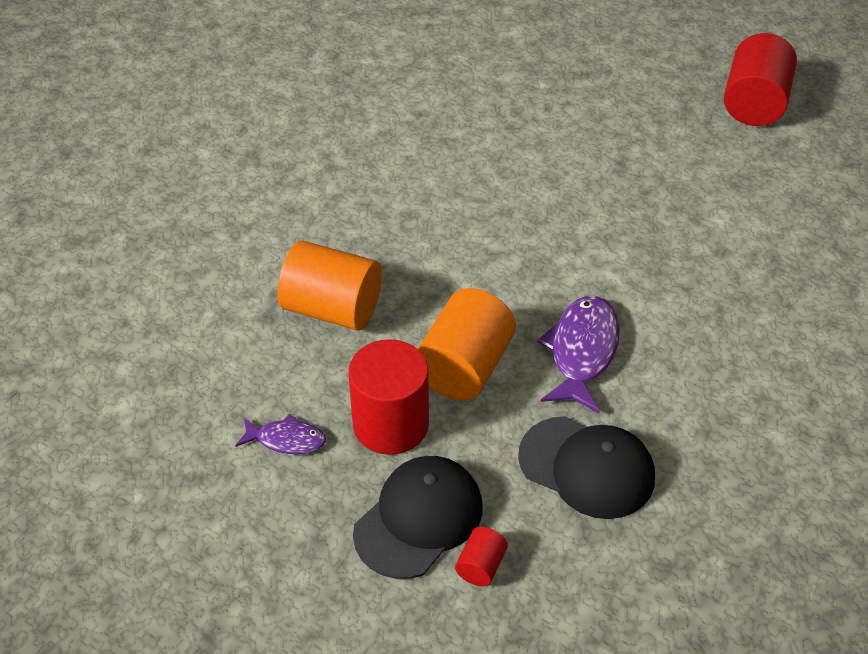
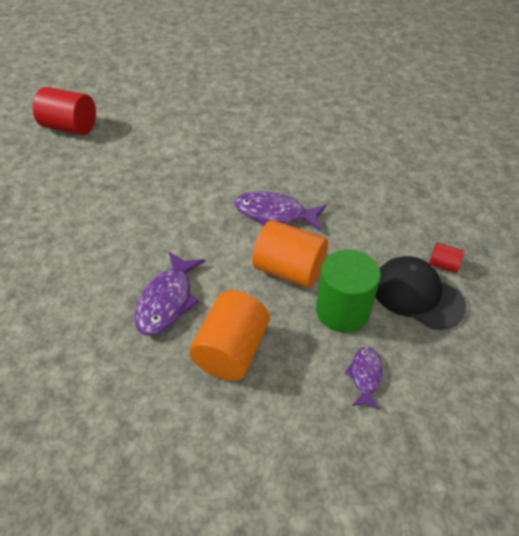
camera: 90 degrees left, 0 degrees up
(391, 424) = (342, 311): red cylinder -> green cylinder
(409, 245) = (167, 301): none -> purple fish
(587, 468) = (363, 217): black cap -> none

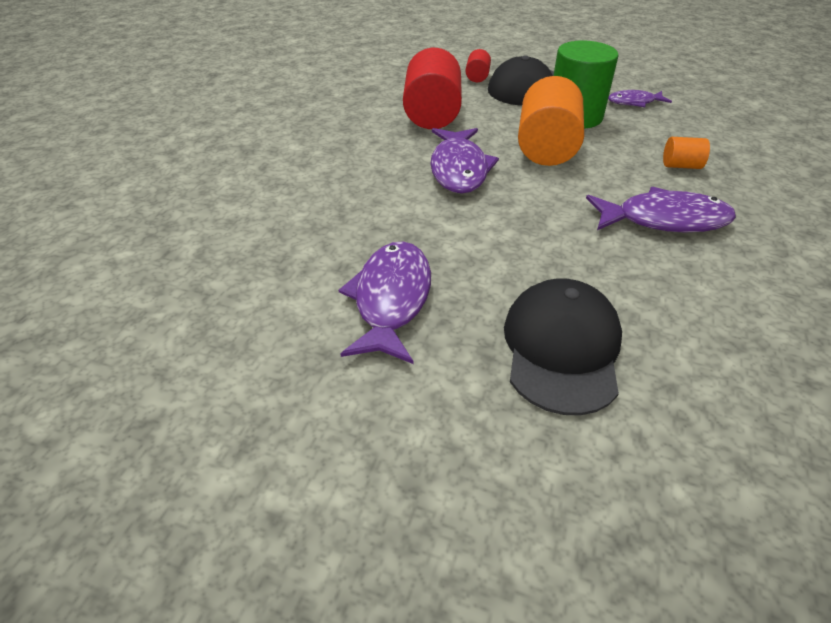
camera: 105 degrees left, 5 degrees down
(70, 128) = (288, 531): red cylinder -> red cylinder (432, 115)
(95, 211) = (561, 348): none -> black cap
(162, 164) = (391, 299): none -> purple fish
(231, 351) = (681, 166): orange cylinder -> orange cylinder, size x0.47

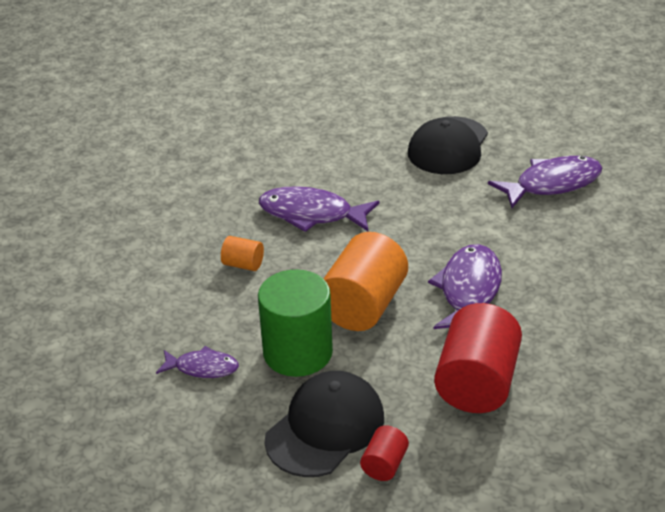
camera: 165 degrees left, 5 degrees down
(391, 299) = (552, 184): purple fish -> purple fish turned 135 degrees counterclockwise

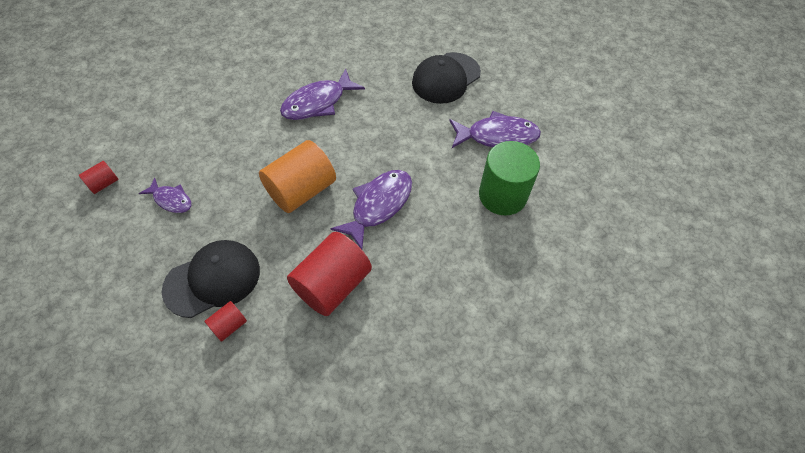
camera: 20 degrees right, 20 degrees up
(95, 380) = (104, 184): none -> red cylinder
(243, 264) = (249, 128): orange cylinder -> none
(298, 352) = (236, 212): green cylinder -> green cylinder (502, 195)
(311, 214) = (318, 103): purple fish -> purple fish turned 75 degrees counterclockwise

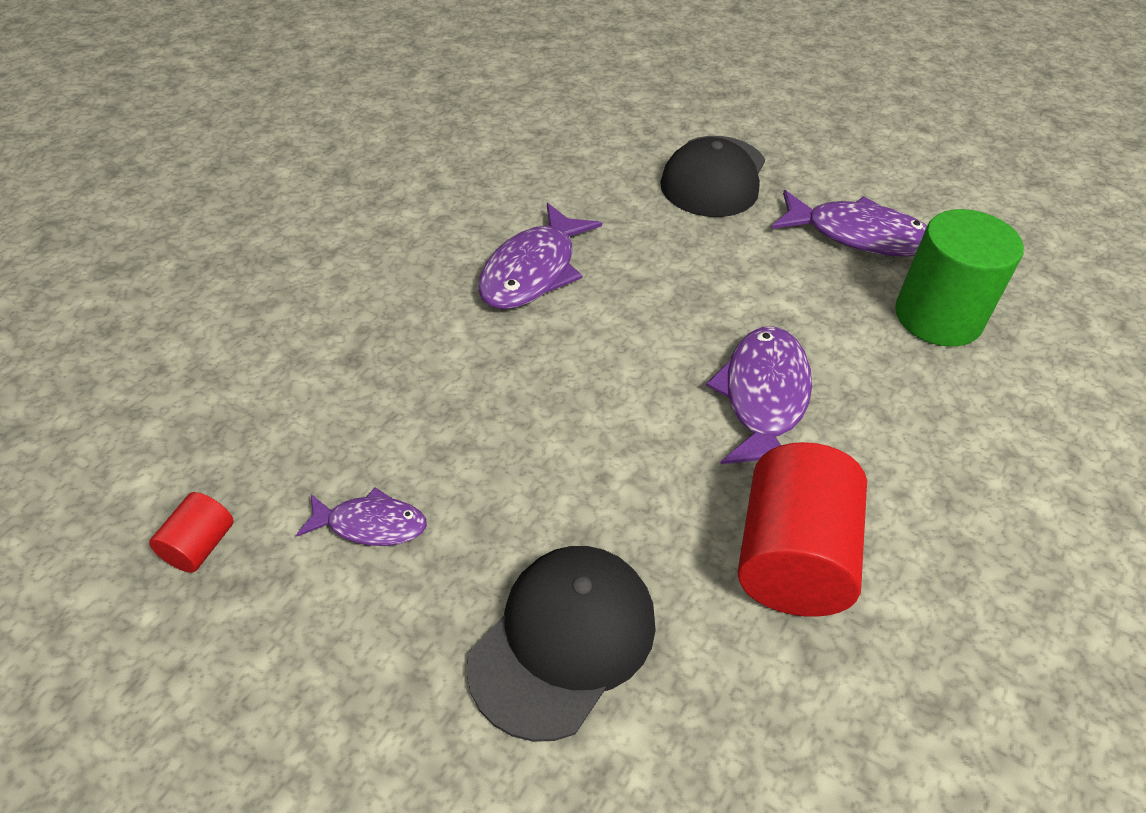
camera: 25 degrees left, 10 degrees down
(229, 325) = (661, 715): red cylinder -> none
(301, 190) = (612, 420): orange cylinder -> none
(497, 136) = (859, 235): purple fish -> purple fish turned 45 degrees clockwise

